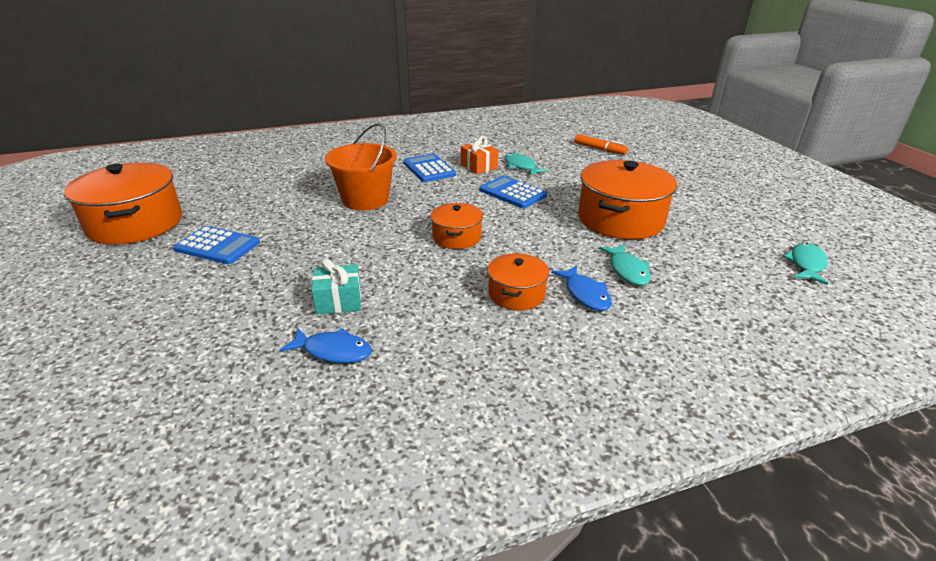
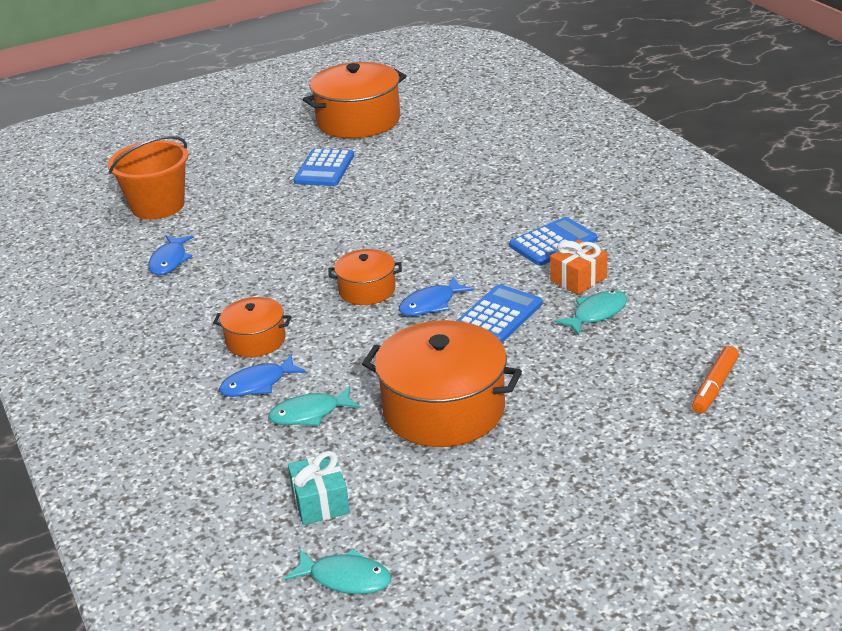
camera: 85 degrees right, 0 degrees up
(339, 301) = (239, 248): turquoise gift -> turquoise gift (320, 502)
(365, 200) = (444, 218): orange bucket -> orange bucket (158, 206)
(489, 214) = (431, 304): none -> blue fish

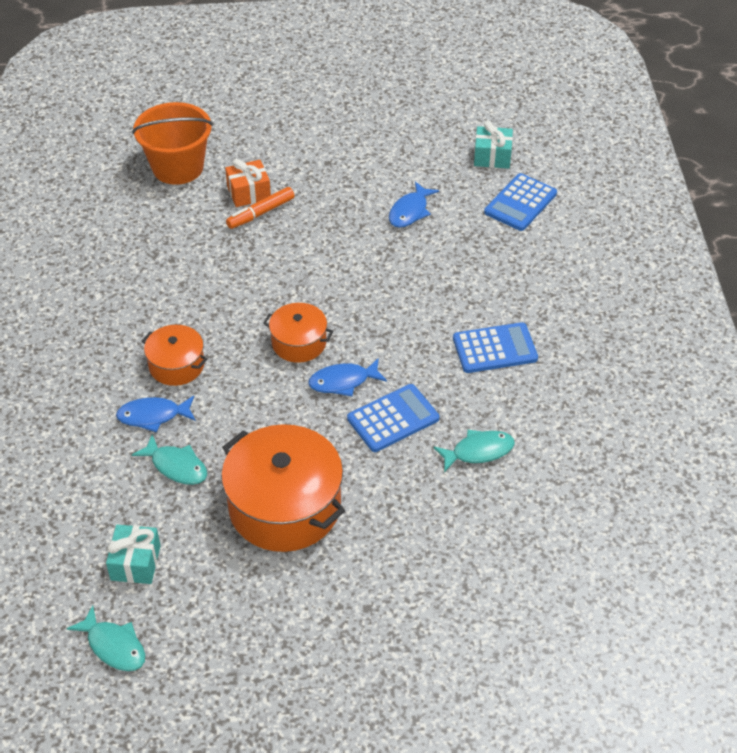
camera: 20 degrees right, 15 degrees up
(170, 261) = (154, 241): blue fish -> blue fish (410, 211)
(310, 414) = (176, 466): turquoise fish -> turquoise fish turned 150 degrees counterclockwise
(324, 169) = (346, 172): blue calculator -> blue calculator (520, 203)
(358, 121) = (412, 117): orange pot -> none
(449, 127) = (492, 157): none -> turquoise gift
(578, 279) = (489, 403): orange gift -> orange gift (249, 193)
(714, 386) = (525, 578): orange marker -> orange marker (260, 213)

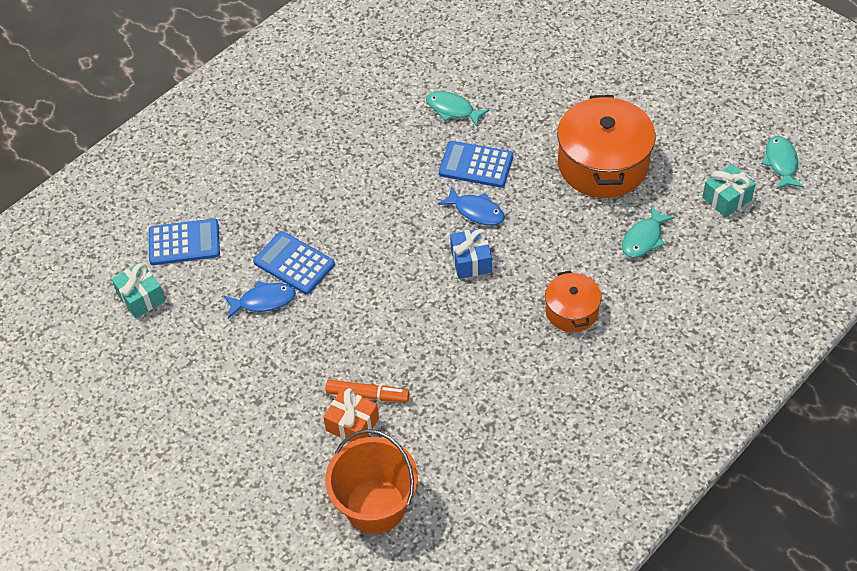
camera: 130 degrees left, 5 degrees up
(153, 416) = (625, 285): blue fish -> none
(176, 466) = (644, 238): turquoise fish -> turquoise fish turned 135 degrees counterclockwise
(299, 343) = (471, 261): orange pot -> blue gift
(494, 348) = (356, 158): blue calculator -> blue calculator (294, 263)

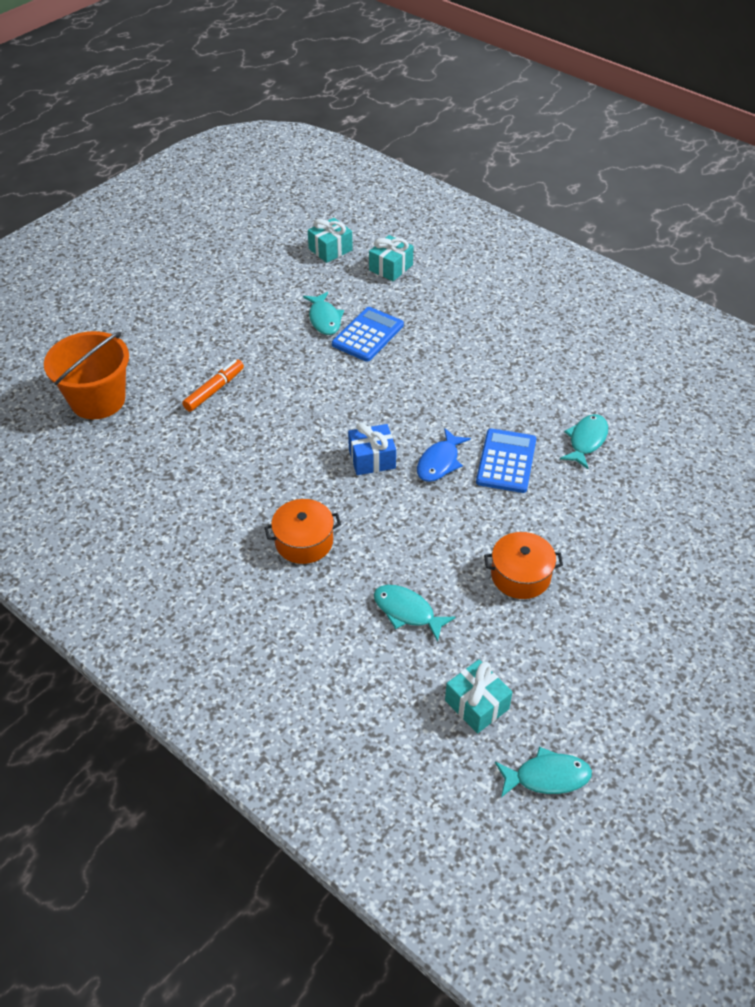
camera: 85 degrees right, 5 degrees down
(184, 242) = (391, 267): blue calculator -> turquoise gift
(263, 301) = (324, 319): blue fish -> turquoise fish
(352, 424) = (184, 382): orange gift -> none
(367, 395) = (214, 390): orange marker -> orange marker turned 150 degrees counterclockwise
(603, 164) = (520, 575): orange pot -> orange pot, size x0.54

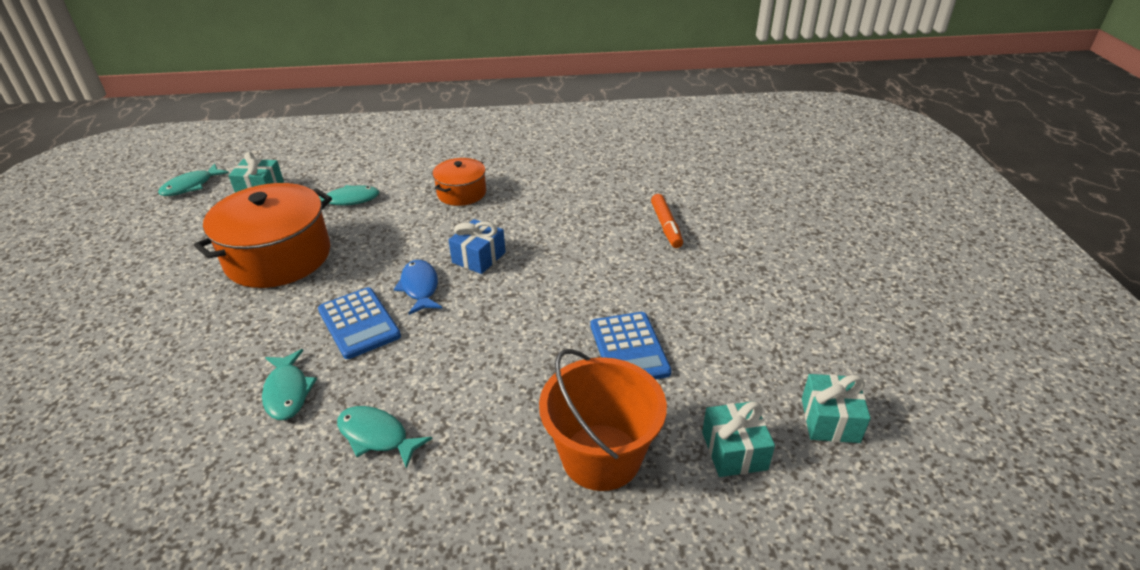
camera: 135 degrees right, 10 degrees down
(98, 400) = (722, 177): orange bucket -> orange bucket (601, 456)
(324, 319) = (691, 335): turquoise fish -> turquoise fish (377, 436)
(520, 575) = (278, 257): orange pot -> orange pot, size x1.85

